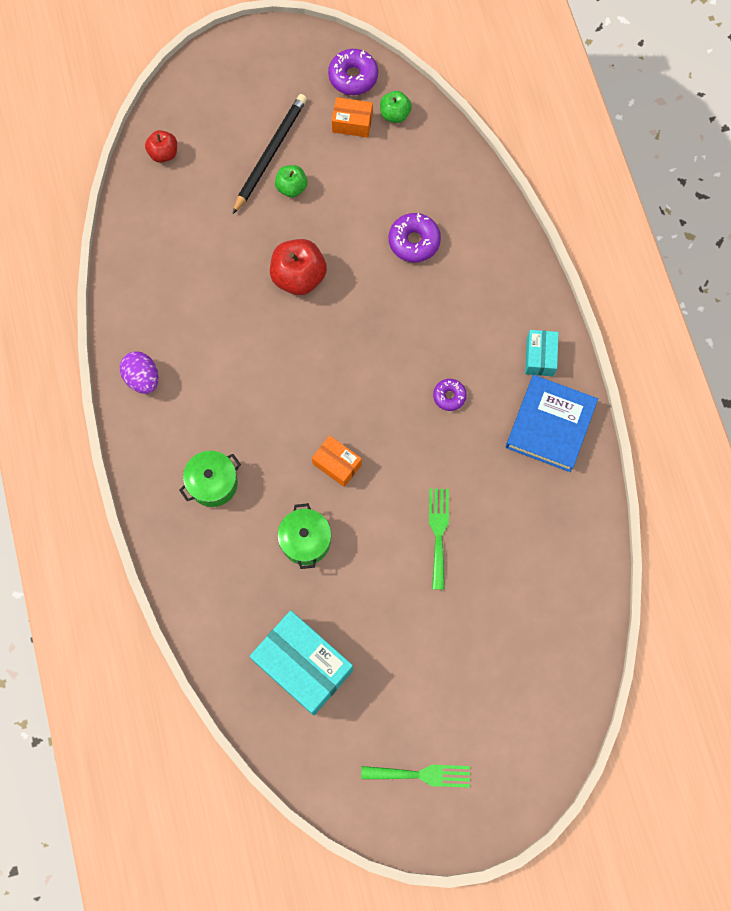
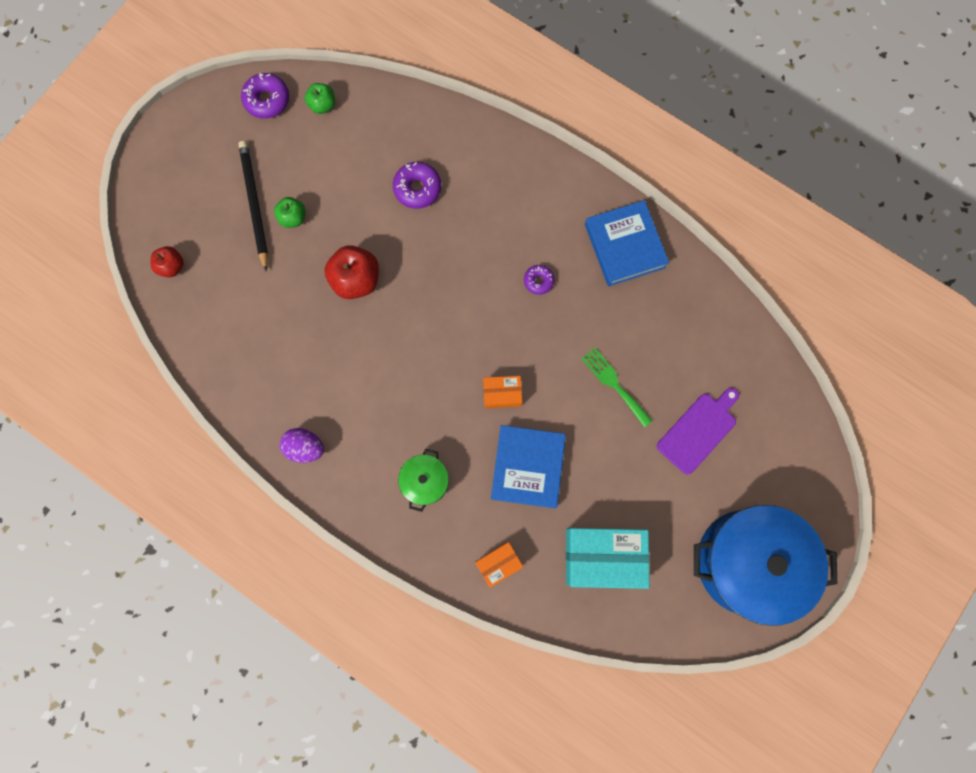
camera: 40 degrees left, 5 degrees up
(305, 541) = (527, 467): green pot -> blue book
(352, 123) = (296, 135): orange box -> orange box (499, 563)
(421, 775) = (747, 562): green fork -> blue pot
(477, 631) = (698, 430): none -> purple cutting board
(540, 357) = (576, 203): turquoise box -> none

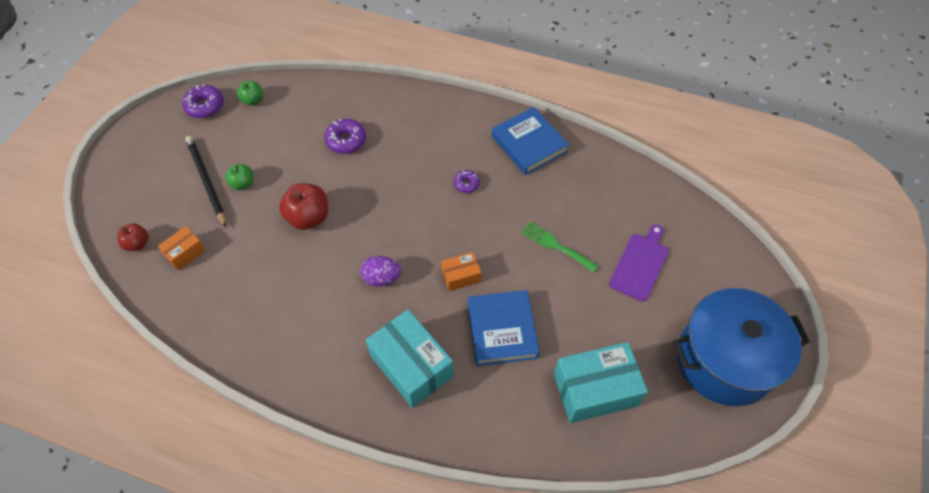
camera: 15 degrees left, 20 degrees down
(305, 447) = (290, 364): purple egg -> purple egg (381, 278)
(425, 481) = (411, 366): green pot -> turquoise box
(499, 563) = (501, 421): orange box -> orange box (185, 253)

